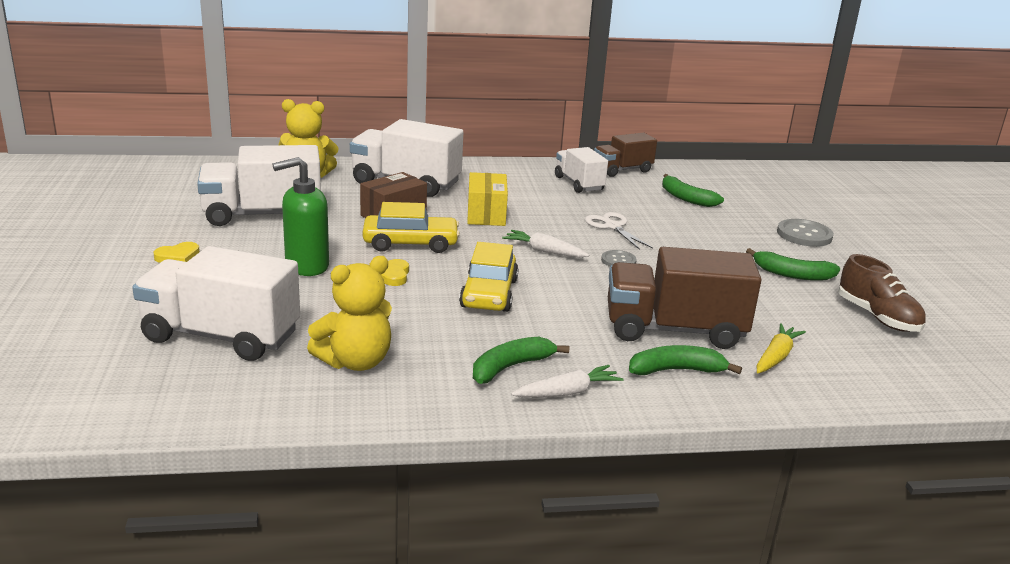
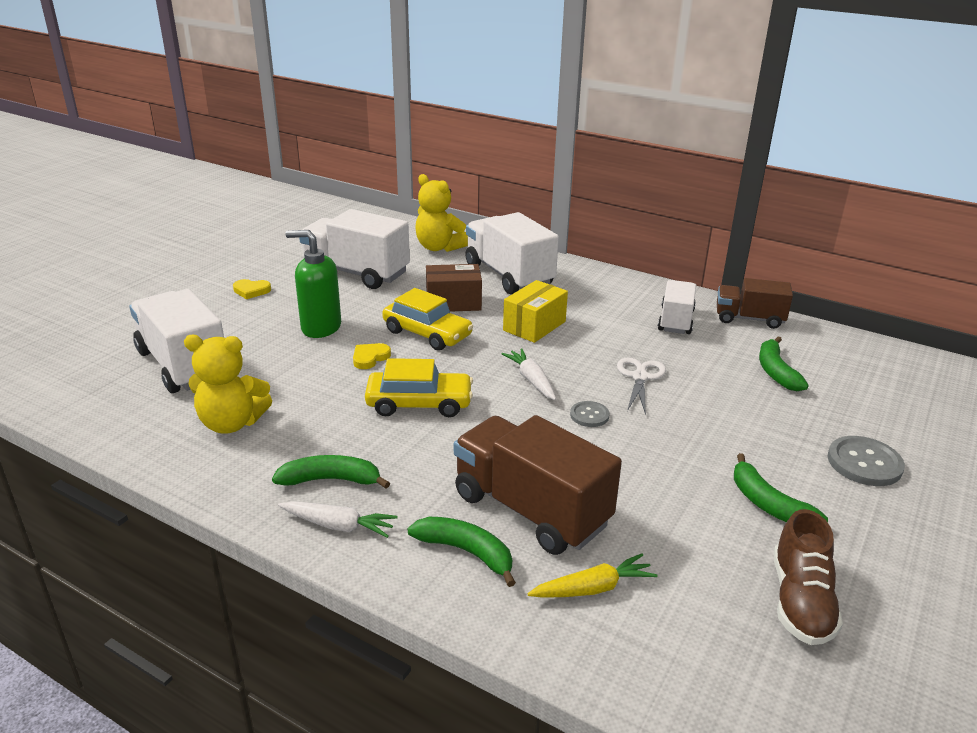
camera: 40 degrees right, 5 degrees up
(489, 293) = (419, 403): yellow car -> yellow car turned 135 degrees counterclockwise

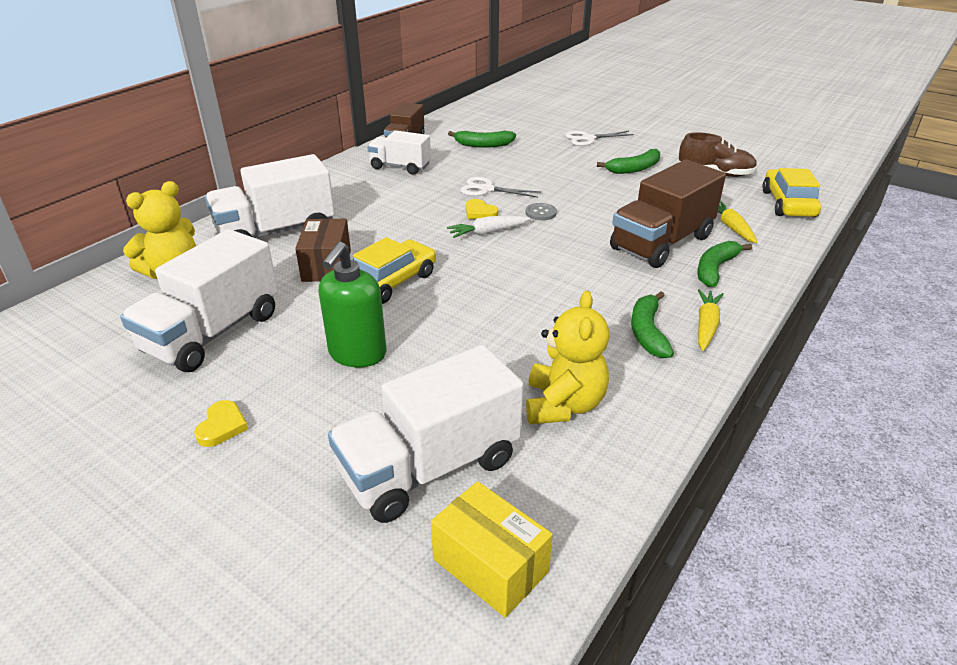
camera: 85 degrees left, 5 degrees up
(338, 525) = (706, 326): white carrot -> yellow carrot
(370, 358) = (435, 317): yellow heart -> yellow heart (480, 212)
(419, 403) = (524, 287): yellow car -> yellow car (788, 204)
(534, 326) = (391, 225): yellow box -> yellow box (490, 565)
(864, 463) = (588, 138): grey button -> white scissors

